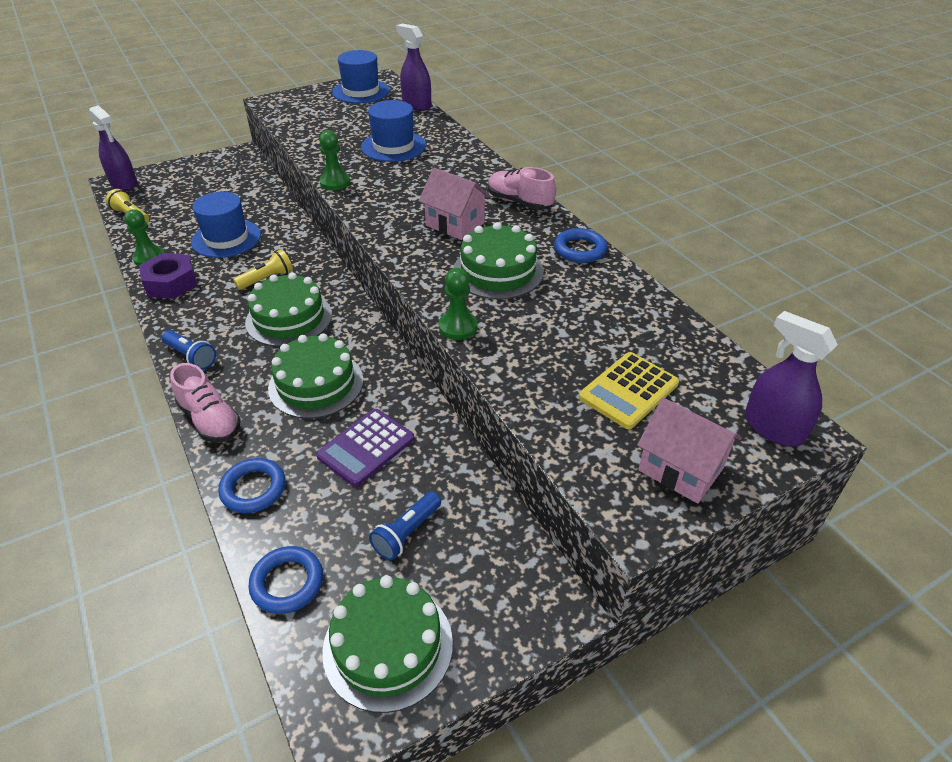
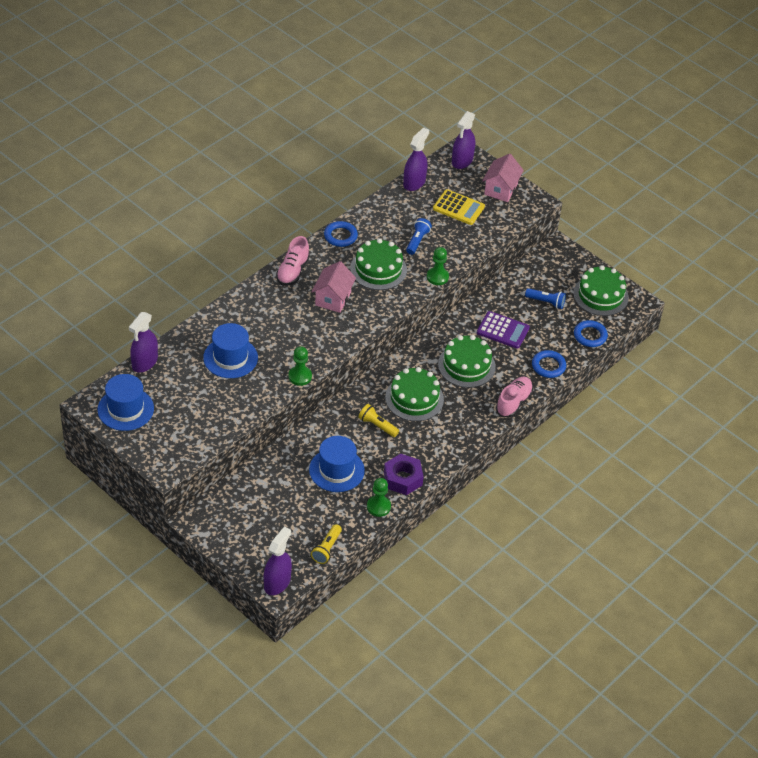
camera: 110 degrees left, 5 degrees up
(191, 357) = (469, 433): blue flashlight -> blue flashlight (417, 241)
(704, 348) = (414, 182): none -> purple spray bottle

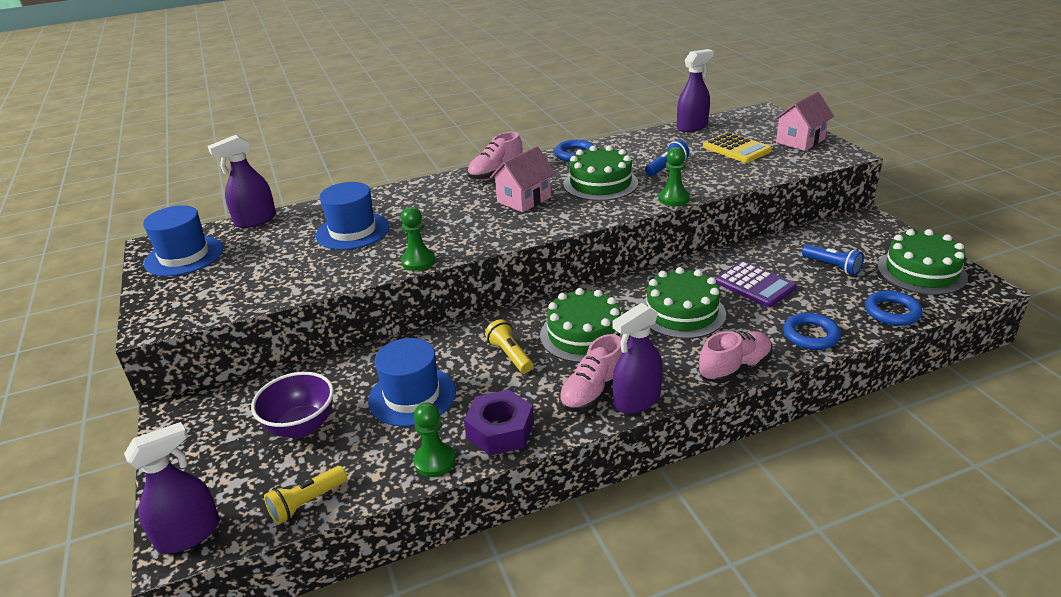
camera: 30 degrees right, 15 degrees down
(285, 507) = (301, 426): none -> purple bowl
(441, 440) = (592, 392): none -> pink shoe
(462, 161) = (760, 117): purple spray bottle -> purple spray bottle (636, 400)

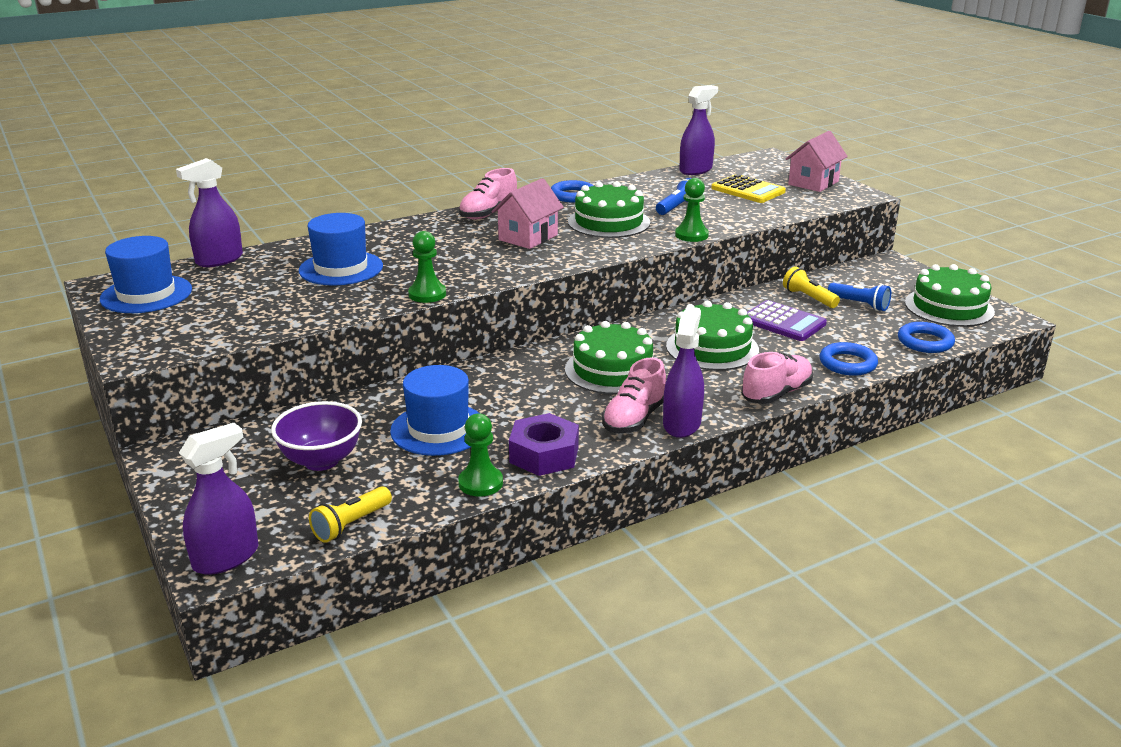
camera: 10 degrees left, 5 degrees down
(510, 355) = (537, 390): yellow flashlight -> yellow flashlight (808, 298)
(636, 400) = (682, 424): purple spray bottle -> purple spray bottle turned 150 degrees clockwise

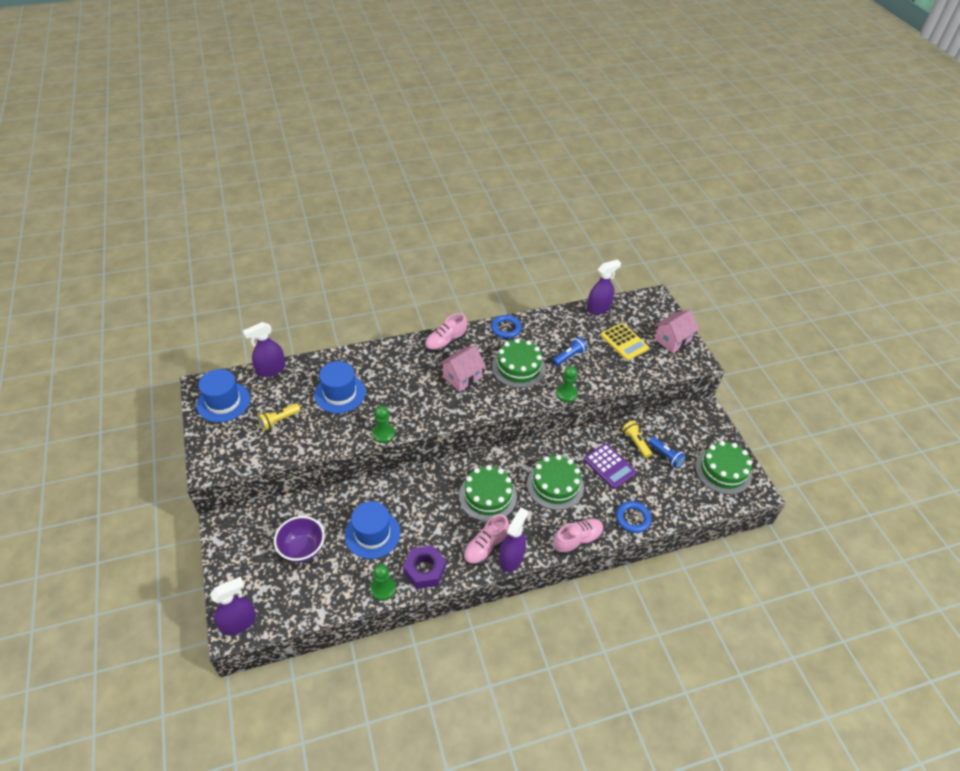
camera: 10 degrees right, 20 degrees up
(351, 524) = (306, 609): yellow flashlight -> yellow flashlight (279, 420)
(925, 342) = (691, 505): blue ring -> none

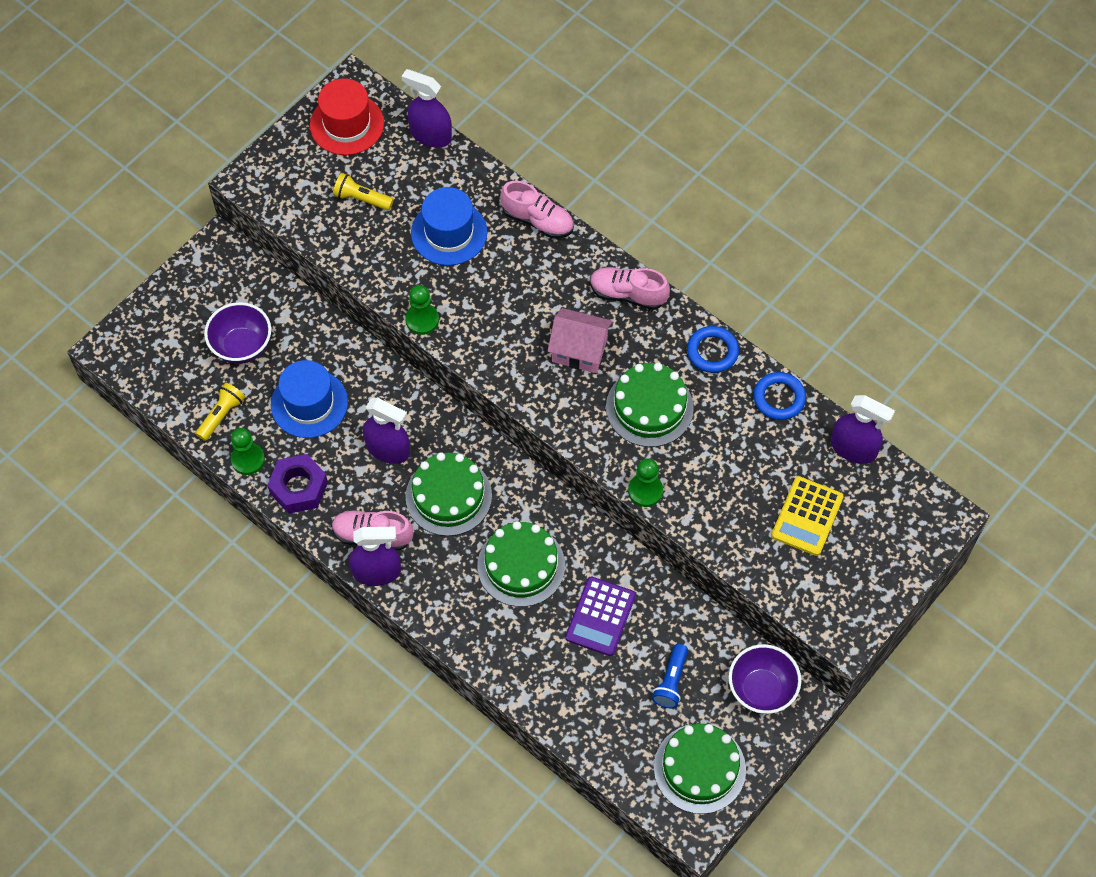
camera: 60 degrees right, 15 degrees up
(223, 402) = (347, 124): blue hat -> red hat
(238, 622) = (120, 348): purple spray bottle -> purple spray bottle (388, 449)
(569, 356) = (719, 459): blue flashlight -> none
(577, 540) = (453, 634): pink shoe -> pink shoe (538, 220)
(633, 518) = (533, 685): blue ring -> blue ring (779, 398)
(635, 442) = (667, 631): yellow flashlight -> yellow flashlight (221, 415)
(672, 340) = (864, 580): pink house -> none
(691, 423) = (761, 690): none -> purple bowl

